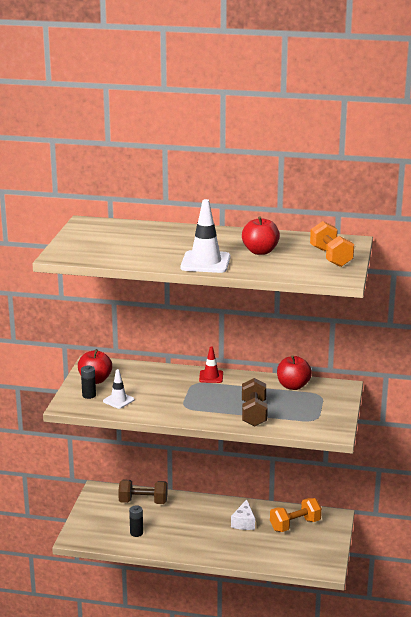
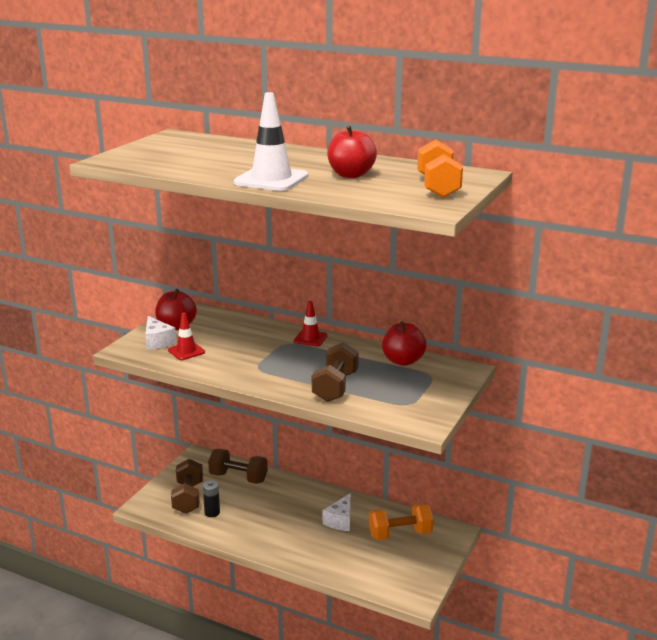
camera: 15 degrees right, 0 degrees up
(89, 395) = (157, 341): black battery -> white cheese
(110, 524) = (188, 498): none -> brown dumbbell
(118, 400) = (186, 351): white traffic cone -> red traffic cone

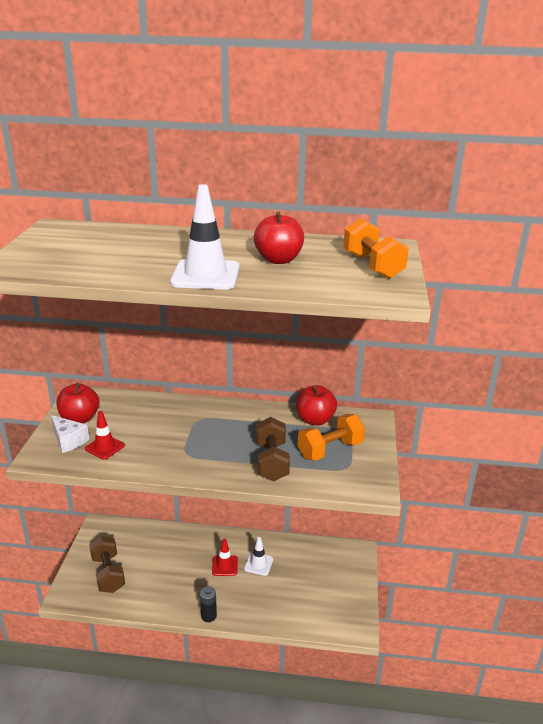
camera: 20 degrees left, 5 degrees up
(212, 512) = (138, 584): black battery -> black battery (208, 616)
(238, 478) = (147, 540): brown dumbbell -> none
(310, 338) = (218, 410): red traffic cone -> red traffic cone (225, 566)
(340, 520) = (258, 564): white cheese -> white traffic cone
(400, 534) = (315, 565): orange dumbbell -> orange dumbbell (330, 450)

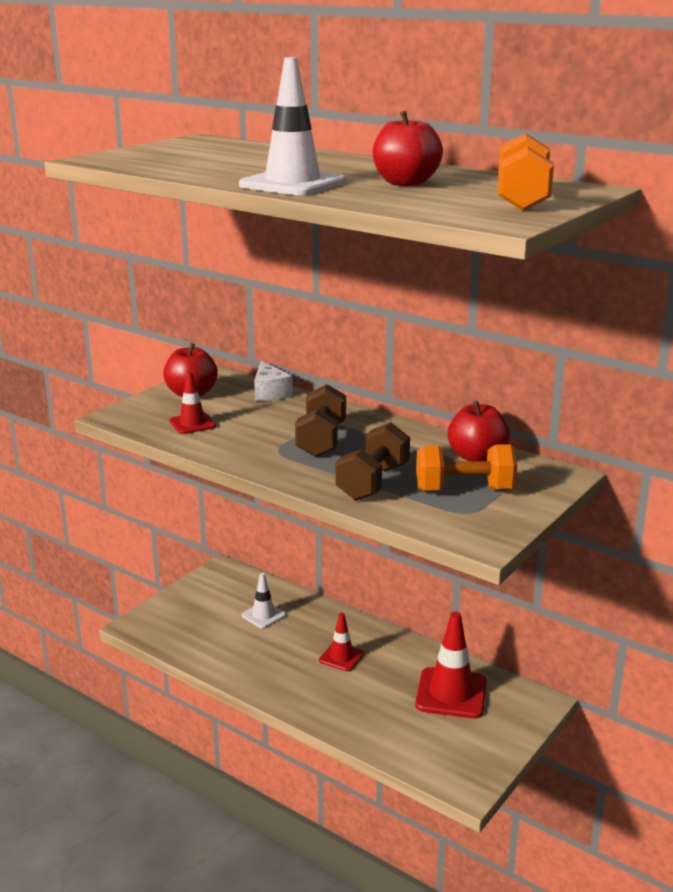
camera: 30 degrees right, 5 degrees down
(69, 440) = (161, 409): white cheese -> white cheese (270, 393)
(108, 574) = (197, 619): brown dumbbell -> brown dumbbell (321, 440)
(208, 616) = (281, 701): black battery -> none
(258, 564) = (386, 669): white traffic cone -> white traffic cone (263, 615)
(307, 566) = (451, 693): none -> red traffic cone

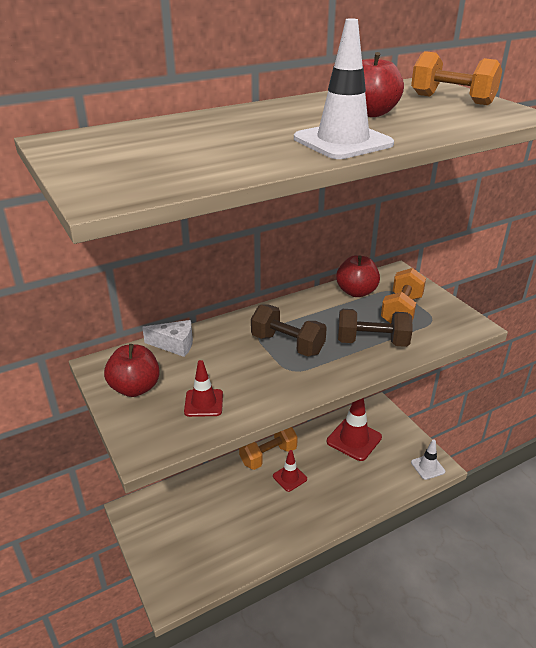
camera: 65 degrees left, 10 degrees up
(263, 615) = (213, 504): white traffic cone -> white traffic cone (427, 467)
(363, 632) = (268, 456): none -> orange dumbbell
(373, 482) = (372, 342): brown dumbbell -> brown dumbbell turned 45 degrees counterclockwise

